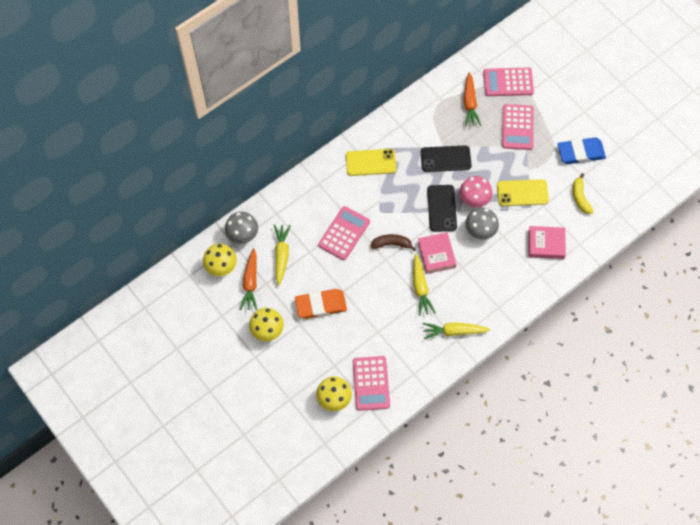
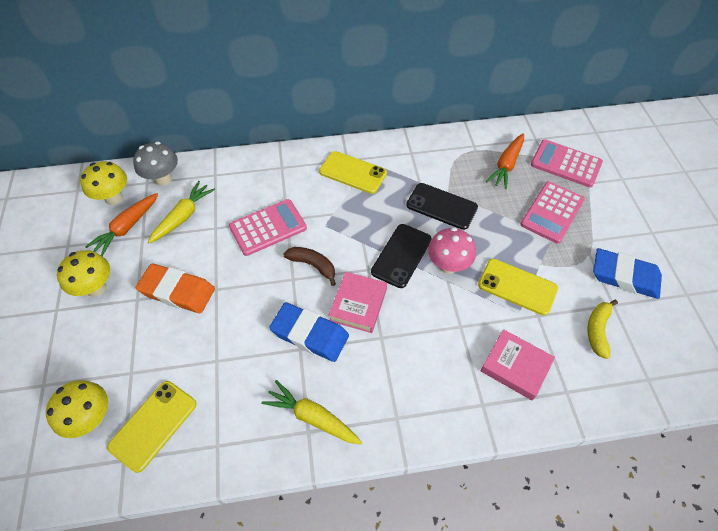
camera: 30 degrees right, 10 degrees down
(371, 383) = (153, 425): pink calculator -> yellow phone
(420, 287) = (310, 334): yellow carrot -> blue eraser
(480, 231) = (432, 305): grey mushroom -> none

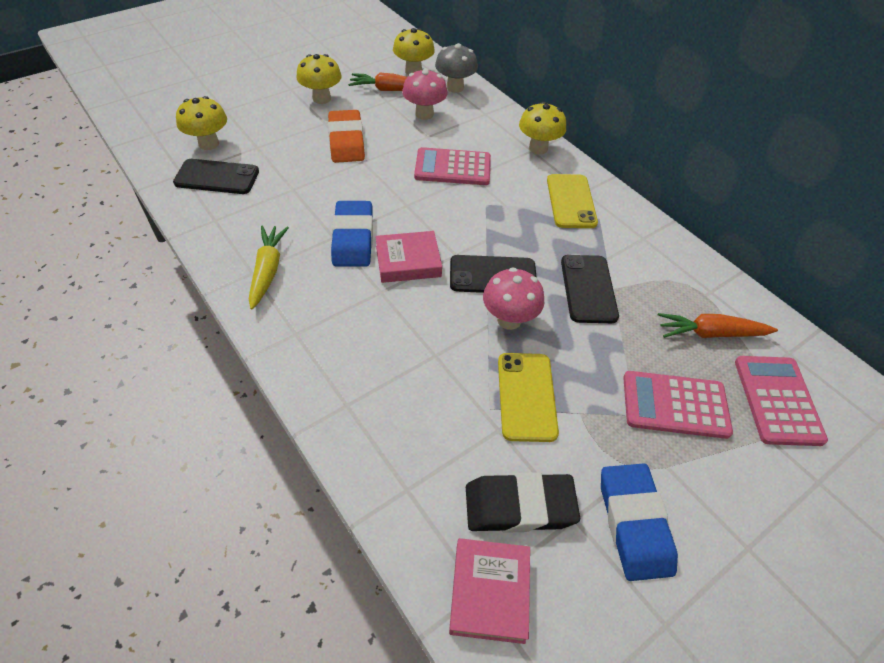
camera: 60 degrees right, 5 degrees down
(153, 425) = (217, 177): yellow phone -> black phone
(183, 217) = (424, 114): yellow carrot -> pink mushroom
(268, 227) = (452, 168): pink calculator -> pink calculator turned 150 degrees clockwise
(282, 162) = (538, 148): none -> yellow mushroom
(313, 265) = (431, 213): brown banana -> none
(515, 366) = (412, 424): pink book -> pink book (489, 592)
(597, 330) = (519, 506): yellow banana -> black eraser

